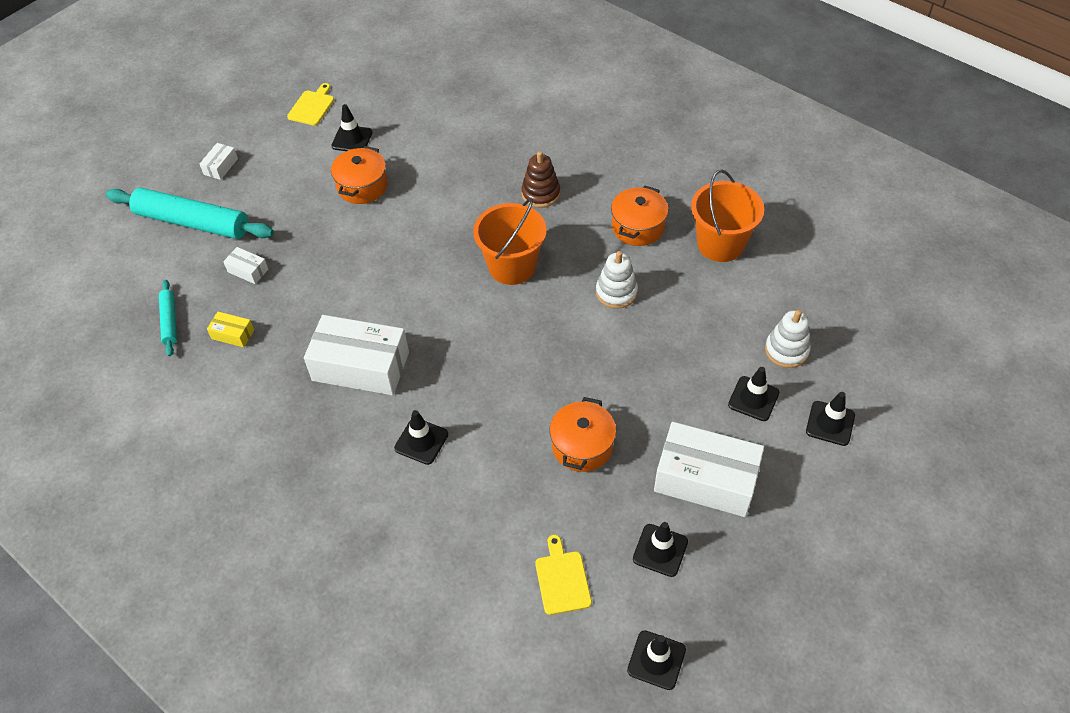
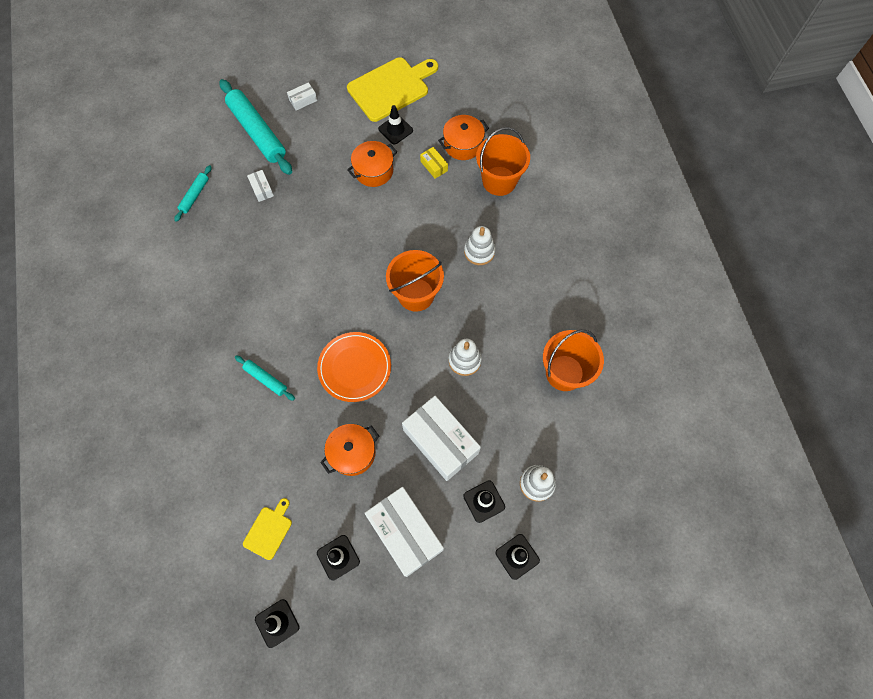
camera: 35 degrees right, 15 degrees up
(233, 334) = (221, 229): yellow box -> yellow box (434, 166)
(312, 106) = (391, 88): yellow cutting board -> yellow cutting board, size x2.03
(360, 366) = (272, 302): white box -> white box (440, 441)
(421, 441) = (265, 379): black traffic cone -> turquoise rolling pin
(503, 125) = (499, 181): none -> orange bucket
(510, 369) = (354, 368): none -> orange plate
(540, 194) = (479, 251): brown stacking toy -> white stacking toy
(638, 227) = (521, 321): orange pot -> orange pot (463, 145)

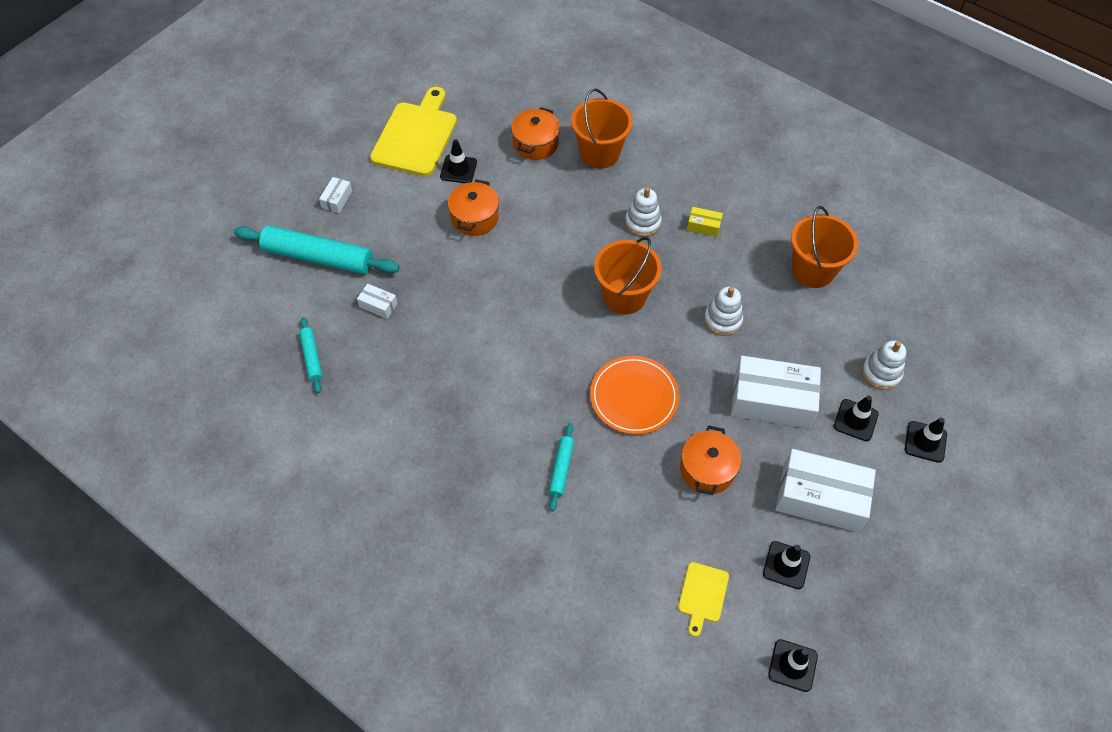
camera: 40 degrees left, 10 degrees down
(265, 379) = (561, 469): turquoise rolling pin -> turquoise rolling pin turned 75 degrees counterclockwise
(269, 530) = (702, 595): yellow cutting board -> yellow cutting board turned 150 degrees counterclockwise
(434, 166) = (527, 178): yellow box -> yellow box (703, 226)

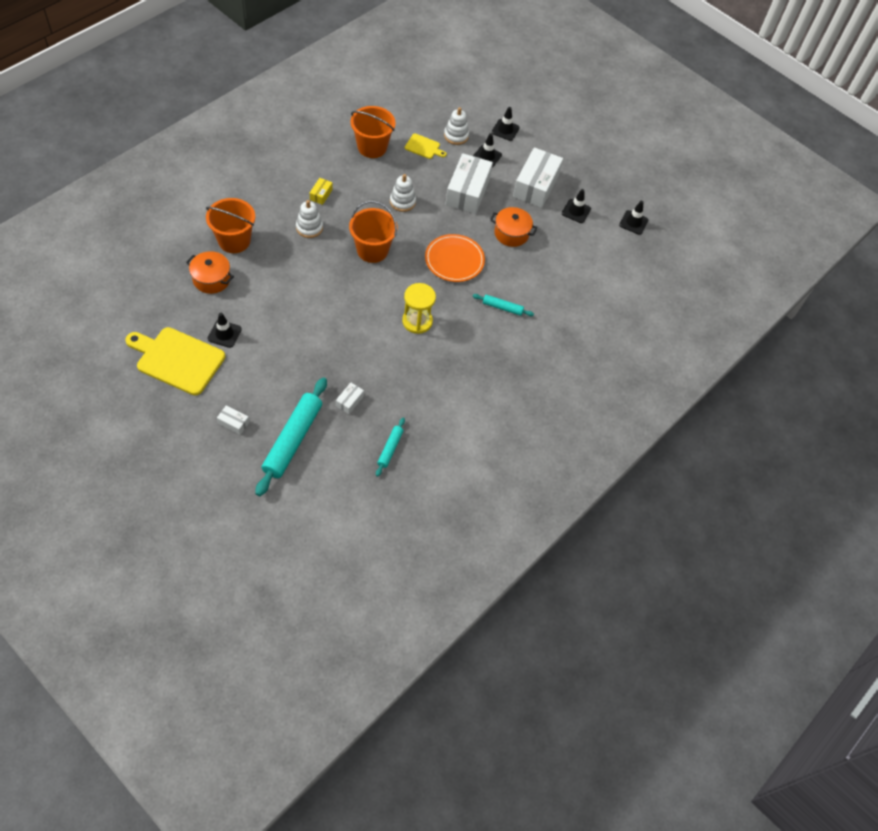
camera: 90 degrees left, 0 degrees up
(312, 357) = (390, 449): turquoise rolling pin -> turquoise rolling pin turned 60 degrees counterclockwise
(474, 218) = (278, 329): orange pot -> none
(515, 363) = (417, 321): none -> yellow hourglass
(702, 595) = (591, 253): yellow cutting board -> yellow cutting board (424, 147)

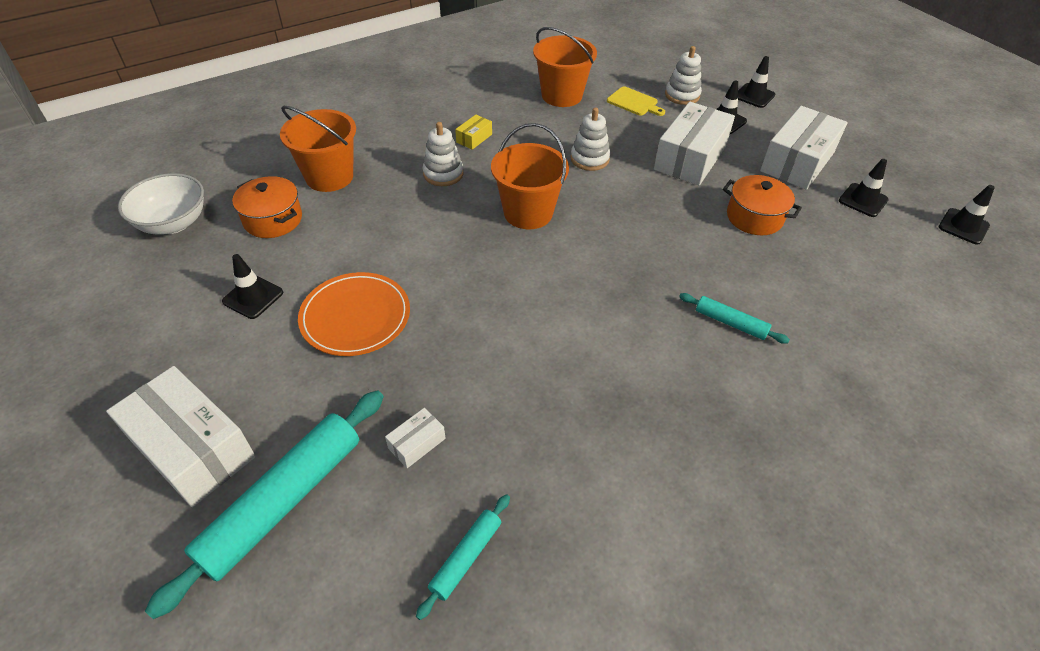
camera: 20 degrees right, 10 degrees down
(148, 291) = (173, 223): none -> white bowl
(177, 360) = (159, 325): yellow cutting board -> none
(233, 423) = (192, 448): white box -> white box, size x2.28
(417, 321) = (576, 323): yellow hourglass -> none
(454, 260) = (656, 242): orange plate -> orange plate (355, 317)

